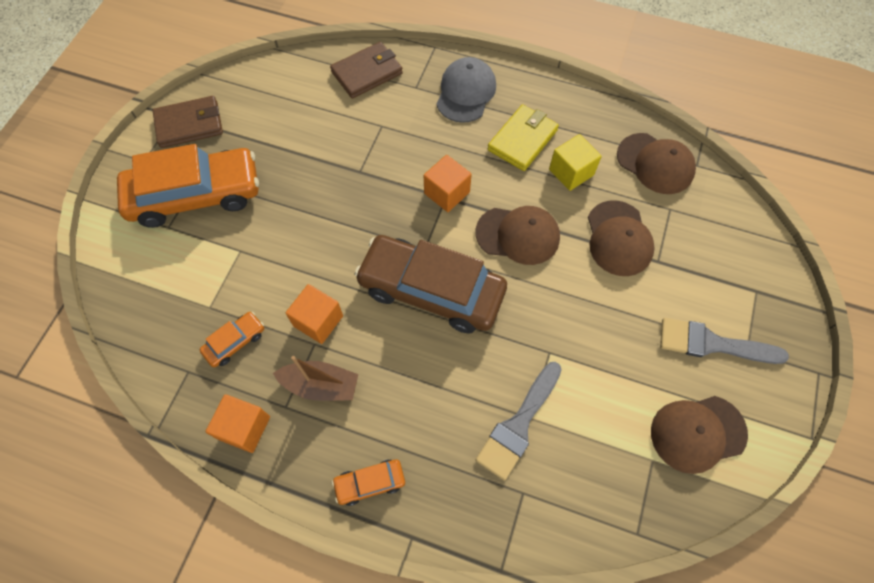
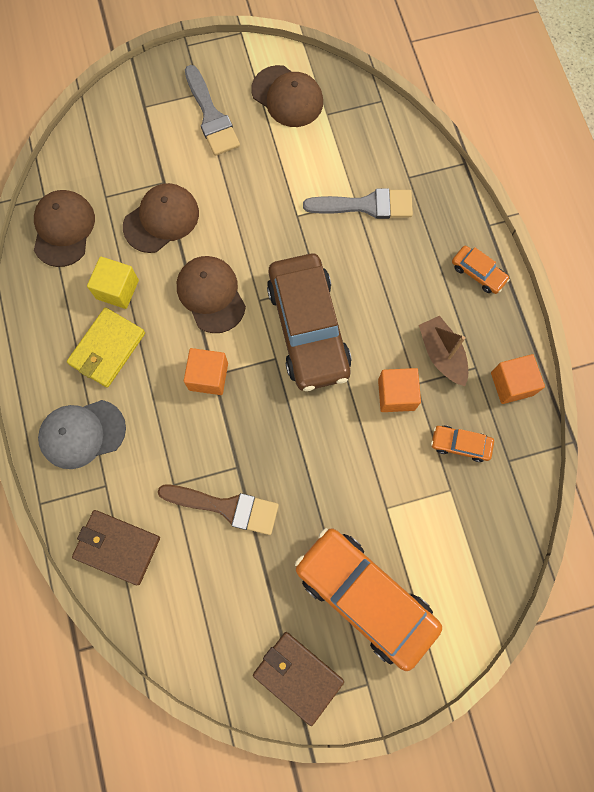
camera: 125 degrees left, 10 degrees up
(336, 148) = (226, 507): none -> brown brush
(522, 140) = (107, 349): yellow wallet -> yellow wallet turned 60 degrees counterclockwise

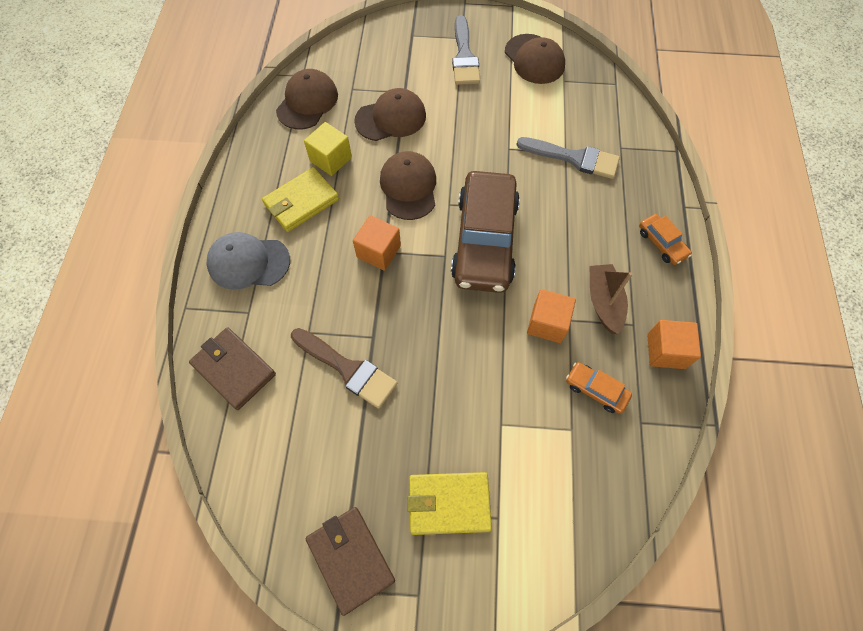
camera: 20 degrees right, 10 degrees down
(365, 597) = (449, 503): orange car -> yellow wallet

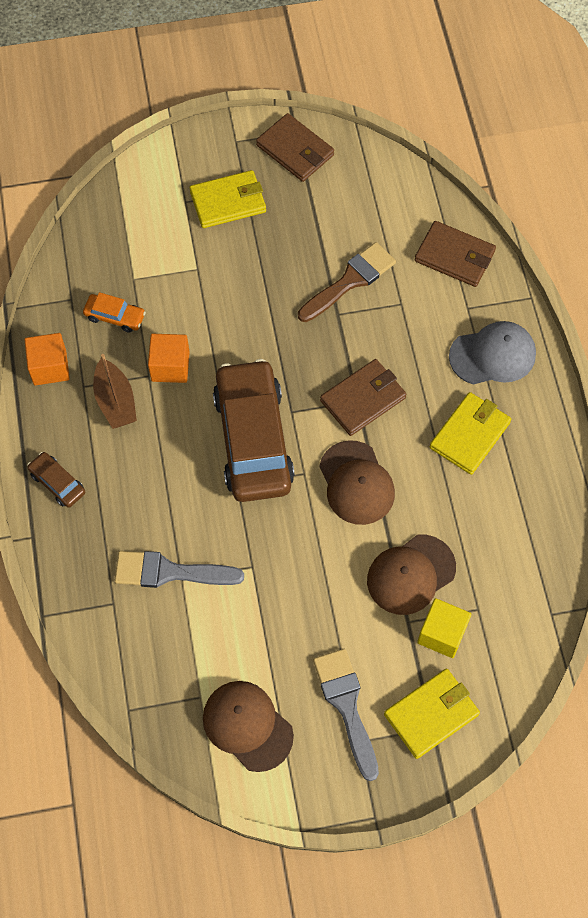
camera: 165 degrees right, 0 degrees up
(307, 102) = (525, 572): brown cap -> none
(331, 159) = (460, 497): yellow cube -> yellow cube (442, 634)
(348, 369) = (350, 281): brown brush -> brown brush turned 120 degrees clockwise
(378, 251) = (363, 399): orange cube -> brown wallet
(409, 41) = (431, 714): none -> yellow wallet
(661, 243) = (57, 483): orange car -> brown car

